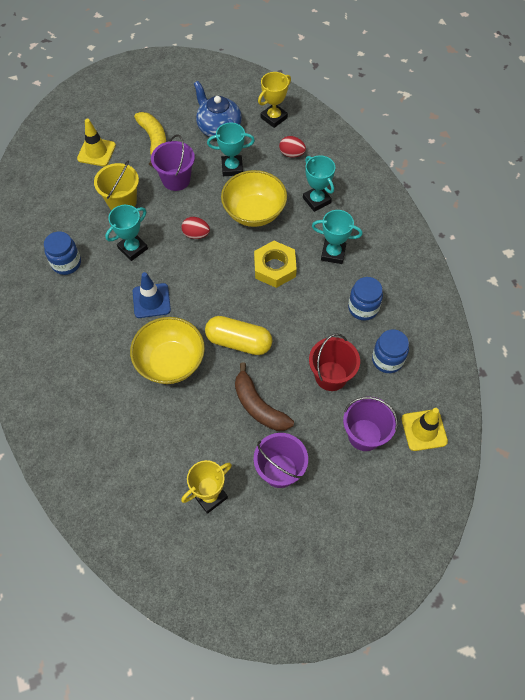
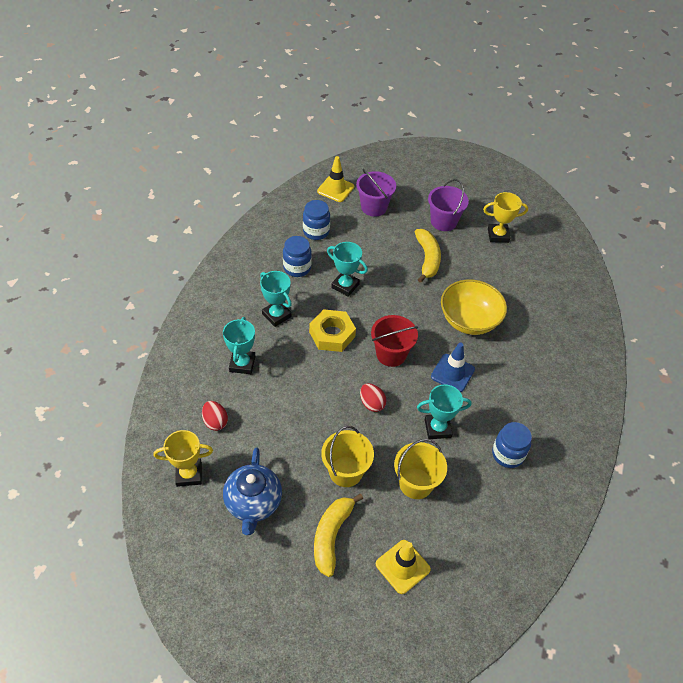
camera: 145 degrees left, 10 degrees down
(176, 179) = (345, 471): purple bucket -> yellow bucket
(232, 168) = (282, 446): turquoise trophy -> turquoise trophy (345, 286)
(238, 342) = (407, 302): yellow capsule -> none
(254, 212) = (304, 389): yellow bowl -> none
(258, 406) = (427, 259): brown banana -> yellow banana
(331, 376) = (363, 245): red bucket -> red bucket (391, 354)

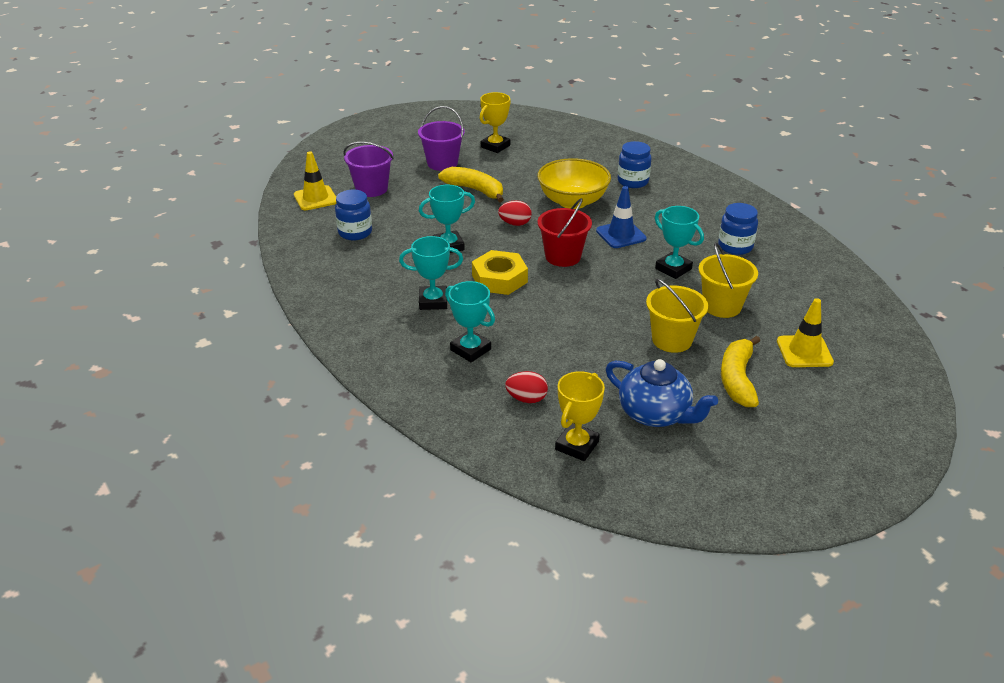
camera: 50 degrees left, 15 degrees down
(297, 268) = (387, 263): blue jar -> blue jar (633, 181)
(331, 536) = (737, 379): yellow banana -> yellow banana turned 45 degrees clockwise
(372, 403) = (608, 292): red egg -> red egg (515, 223)
(437, 428) = (673, 269): turquoise trophy -> turquoise trophy turned 75 degrees counterclockwise

